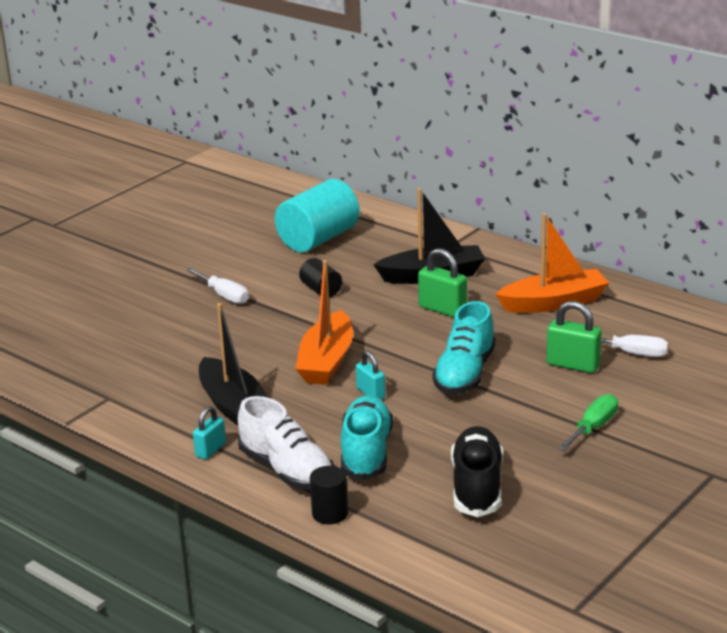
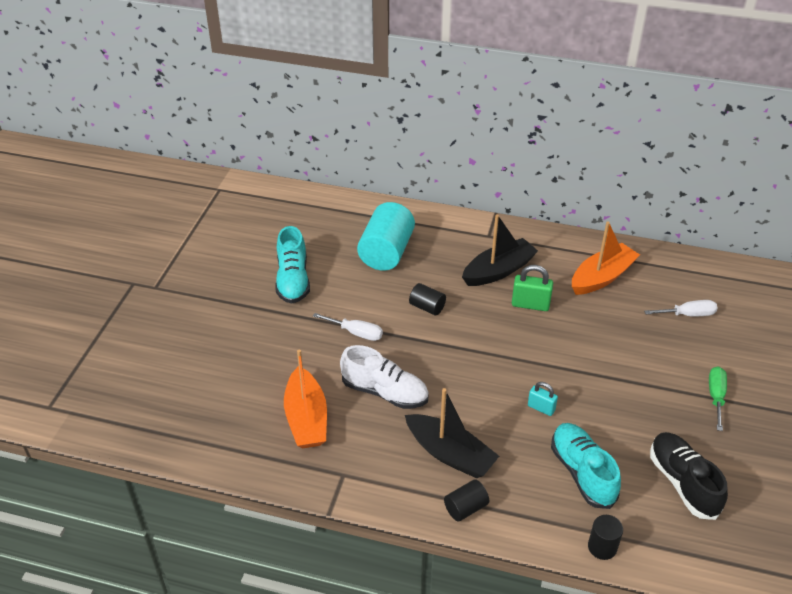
camera: 25 degrees left, 15 degrees up
(210, 450) = (465, 508): turquoise padlock -> black cylinder
(287, 470) = (538, 511): white shoe -> white shoe (385, 392)
(326, 361) = (485, 383): orange boat -> orange boat (306, 418)
(465, 374) = (592, 368): turquoise shoe -> turquoise shoe (293, 280)
(573, 365) = (659, 337): green padlock -> none

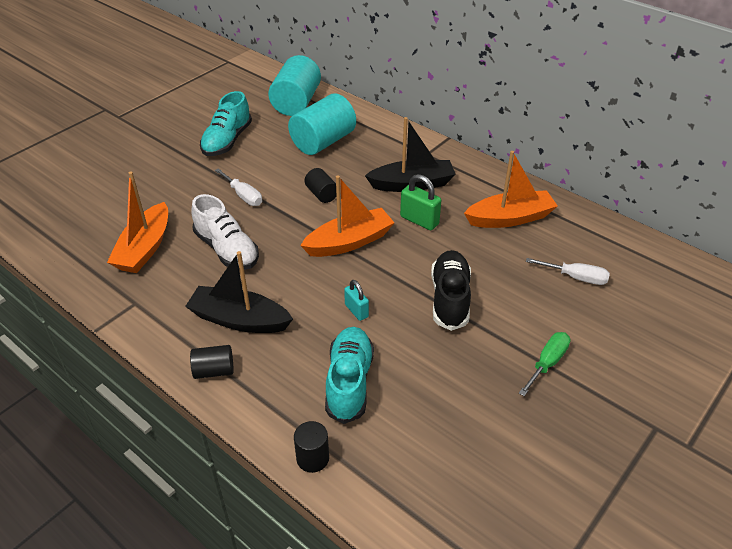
camera: 25 degrees right, 0 degrees up
(327, 217) = (296, 103): none -> turquoise cylinder
(450, 454) = (239, 320): black boat -> black boat turned 135 degrees clockwise
(487, 346) = (349, 242): none -> orange boat
(682, 483) = (446, 431): black shoe -> black shoe (450, 298)

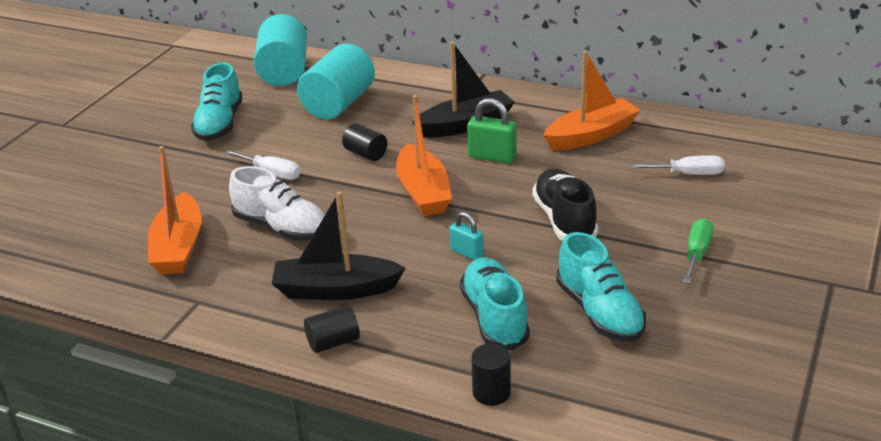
camera: 15 degrees left, 10 degrees down
(349, 242) = (423, 192): orange boat -> orange boat turned 120 degrees clockwise
(437, 402) = (599, 312): none -> turquoise shoe

